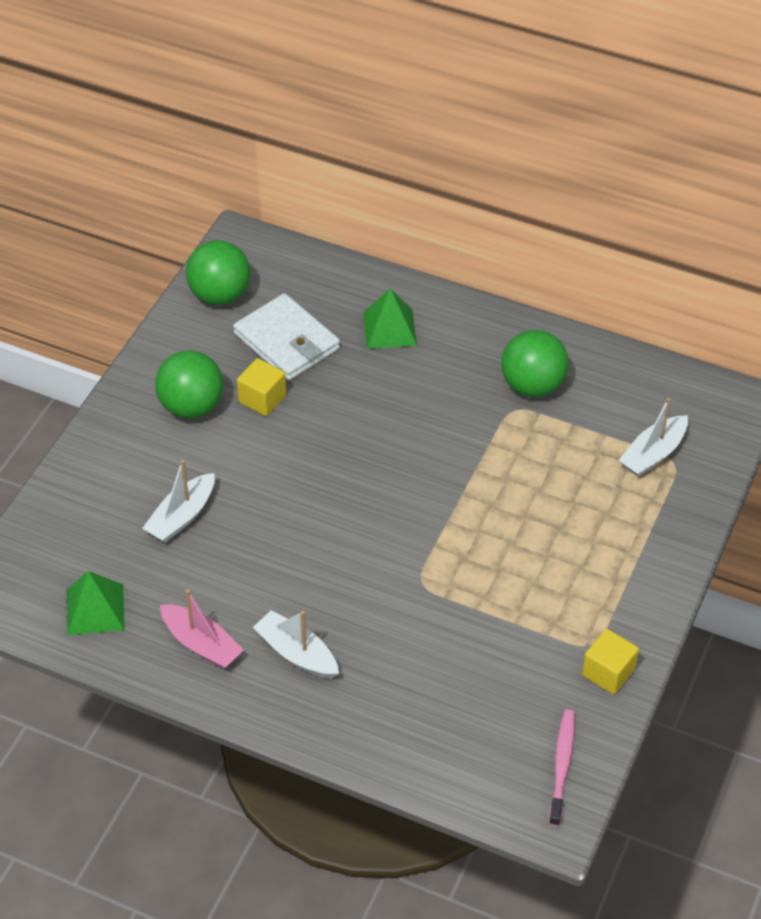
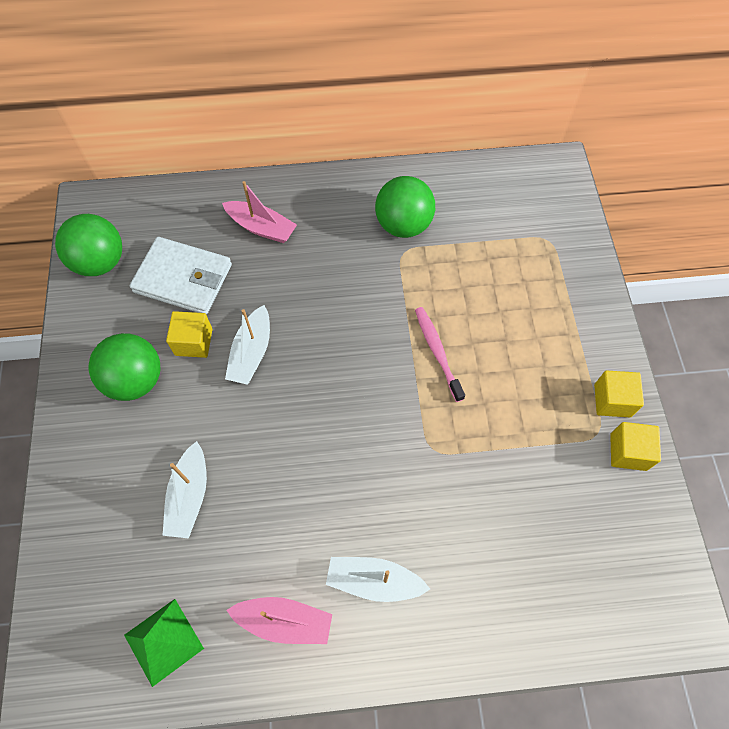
camera: 30 degrees left, 15 degrees up
(389, 328) = (261, 227): green pyramid -> pink boat
(562, 766) = (654, 563): pink toothbrush -> pink toothbrush (437, 352)
(627, 625) = (612, 400): none -> yellow cube
(653, 454) = (529, 240): white boat -> white boat (251, 352)

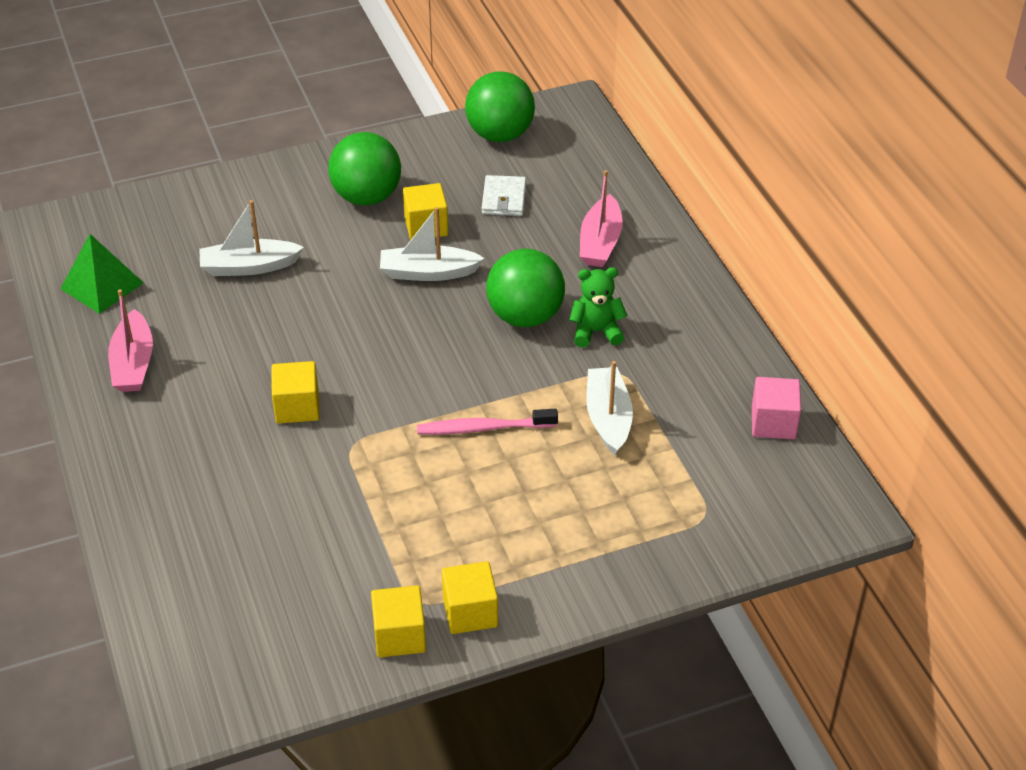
camera: 75 degrees right, 20 degrees down
(183, 278) = (504, 199): white wallet -> white wallet, size x0.55
(357, 255) = (596, 331): none -> green teddy bear
(374, 581) = (186, 423): white boat -> white boat (608, 418)
(379, 484) = (297, 407): none -> yellow cube
(403, 225) = (662, 365): green ball -> green ball (525, 316)
(437, 352) = (483, 428): pink toothbrush -> pink toothbrush turned 150 degrees counterclockwise
(474, 179) = (773, 423): none -> pink cube

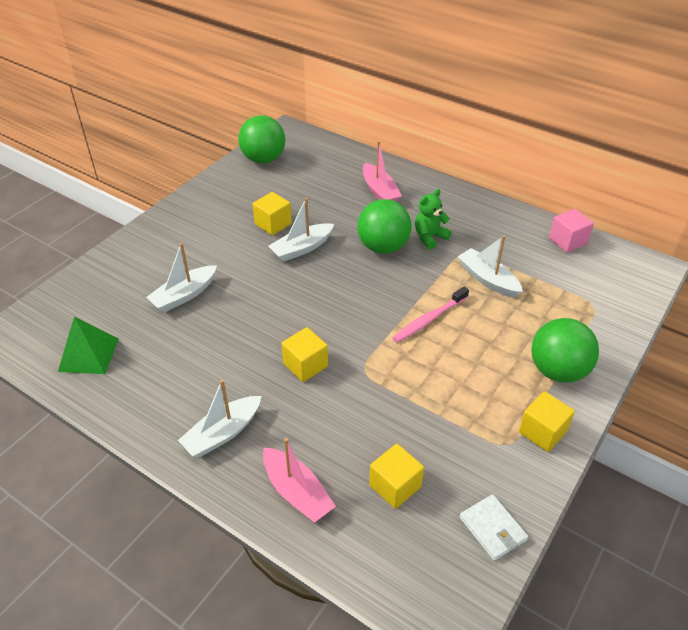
camera: 35 degrees left, 0 degrees up
(133, 363) = (163, 394): pink boat -> pink boat (297, 492)
(151, 432) = (222, 433): none -> white boat
(367, 197) = (219, 223): green ball -> green ball (557, 371)
(399, 636) = (521, 472): yellow cube -> yellow cube (395, 486)
(504, 199) = (302, 191): white wallet -> white wallet (492, 529)

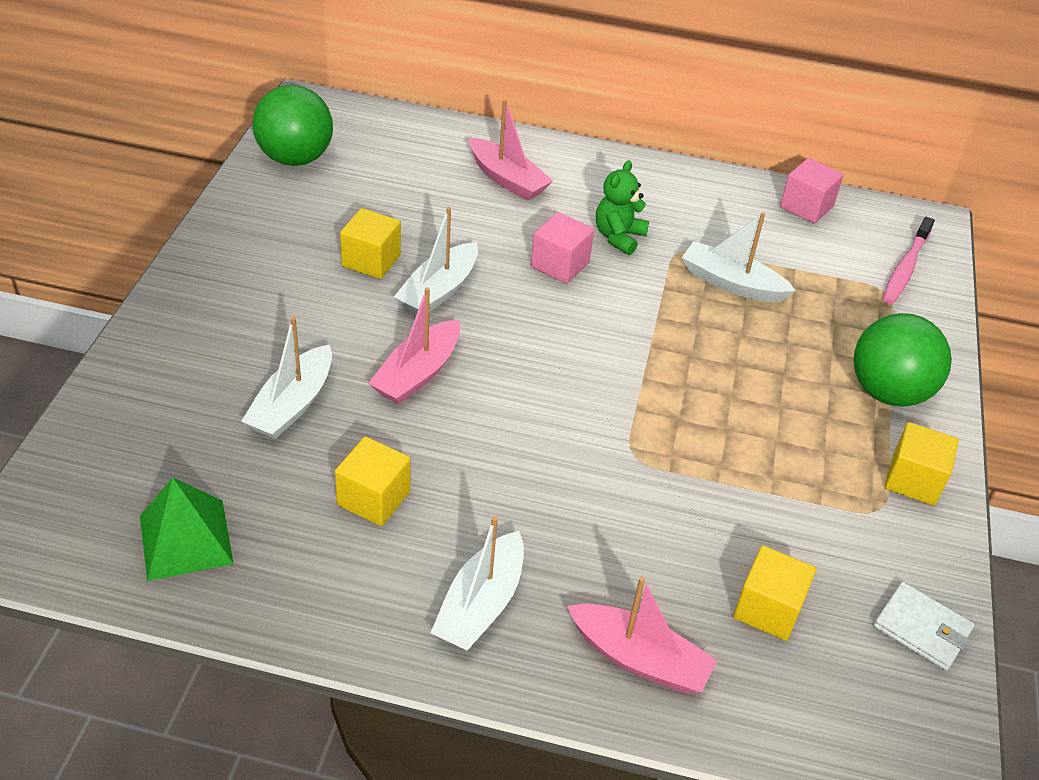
camera: 25 degrees left, 0 degrees up
(262, 293) = (417, 373): none -> pink boat
(305, 365) = (546, 469): yellow cube -> yellow cube (373, 498)
(383, 247) = (560, 265): green ball -> pink cube
(429, 319) = (684, 359): pink toothbrush -> pink toothbrush (905, 268)

